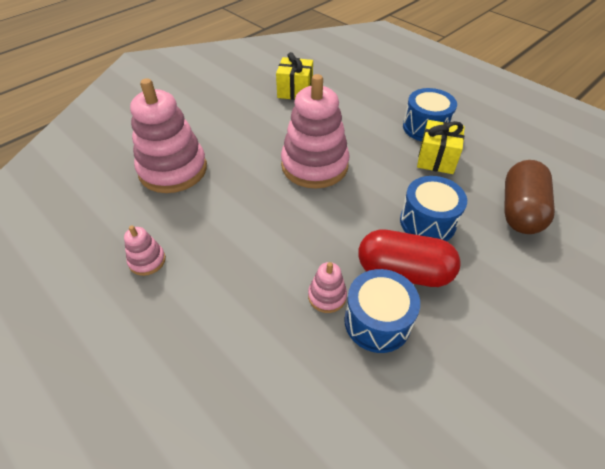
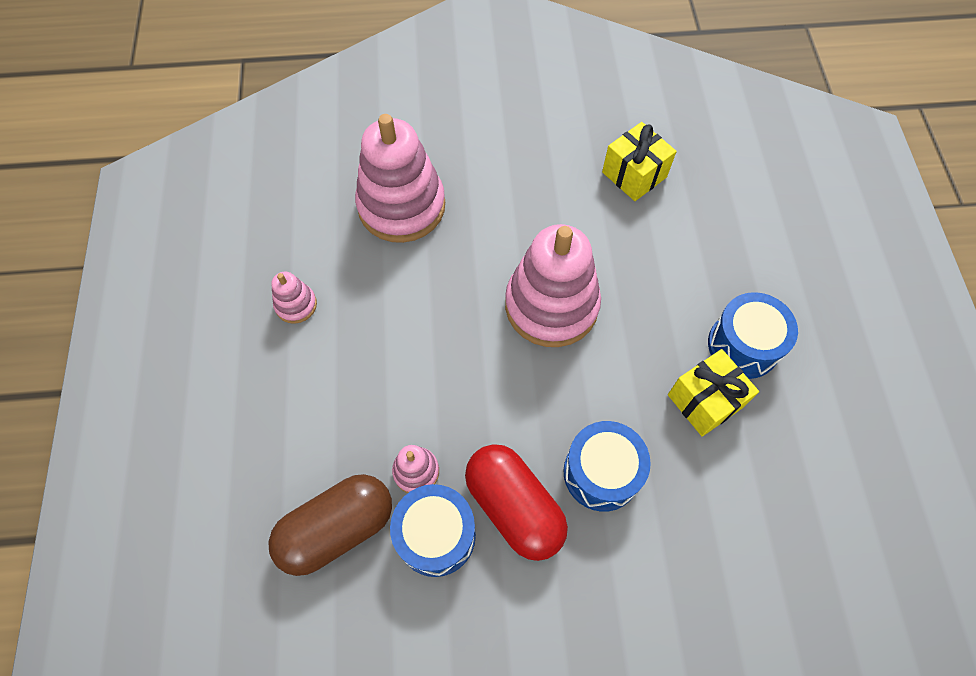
camera: 40 degrees right, 15 degrees up
(520, 210) = (727, 544): brown capsule -> brown capsule (337, 529)

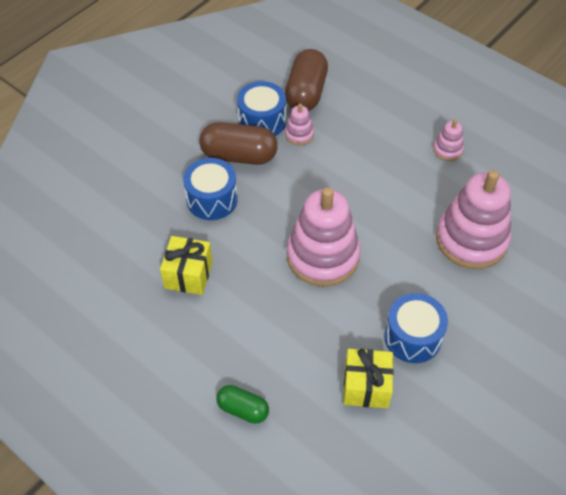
camera: 135 degrees right, 10 degrees down
(514, 507) = (239, 156): red capsule -> brown capsule
(743, 345) = (192, 325): blue drum -> blue drum (412, 337)
(755, 237) = (243, 409): none -> green capsule

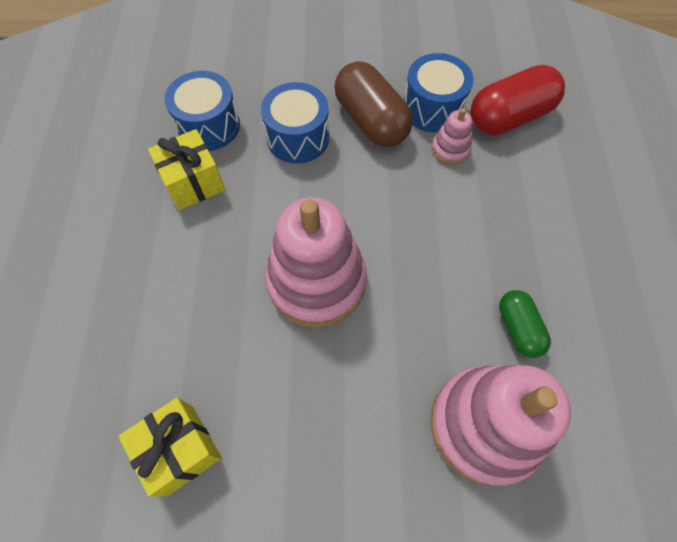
camera: 50 degrees right, 10 degrees up
(243, 409) = (69, 343): green capsule -> green capsule (518, 328)
(306, 93) = (509, 117): brown capsule -> red capsule
(412, 337) = (286, 455): blue drum -> blue drum (209, 126)
(447, 150) = (588, 304): pink stacking toy -> none

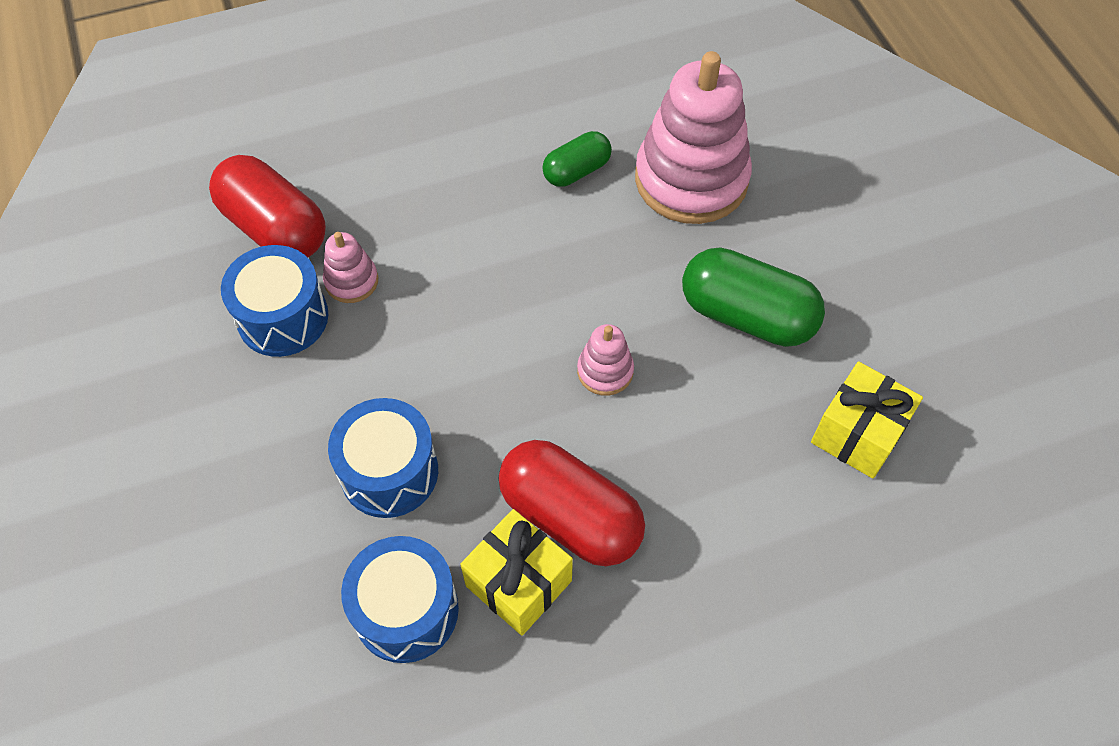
camera: 110 degrees left, 5 degrees down
(220, 223) = (570, 516): none -> red capsule
(316, 281) = (605, 371): pink stacking toy -> pink stacking toy, size x0.45
(323, 409) = (747, 316): none -> green capsule
(371, 121) = (328, 386): brown capsule -> none

